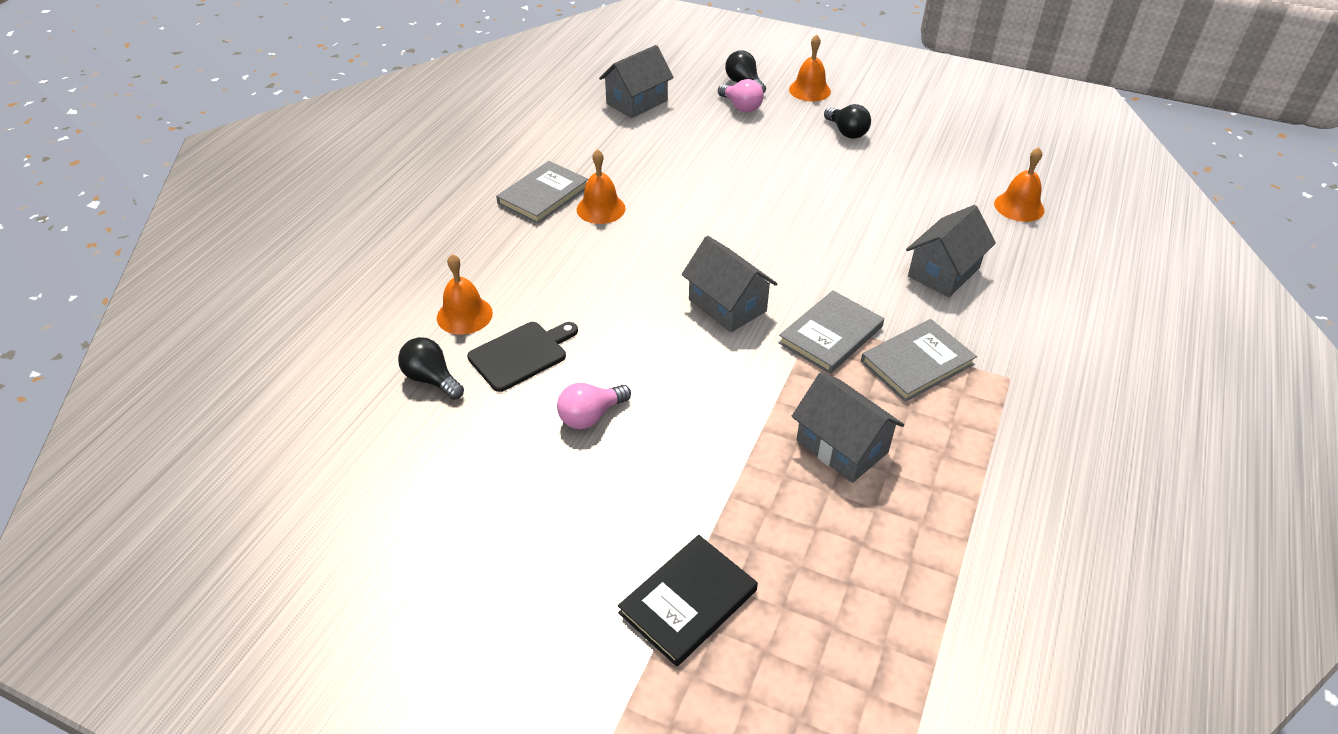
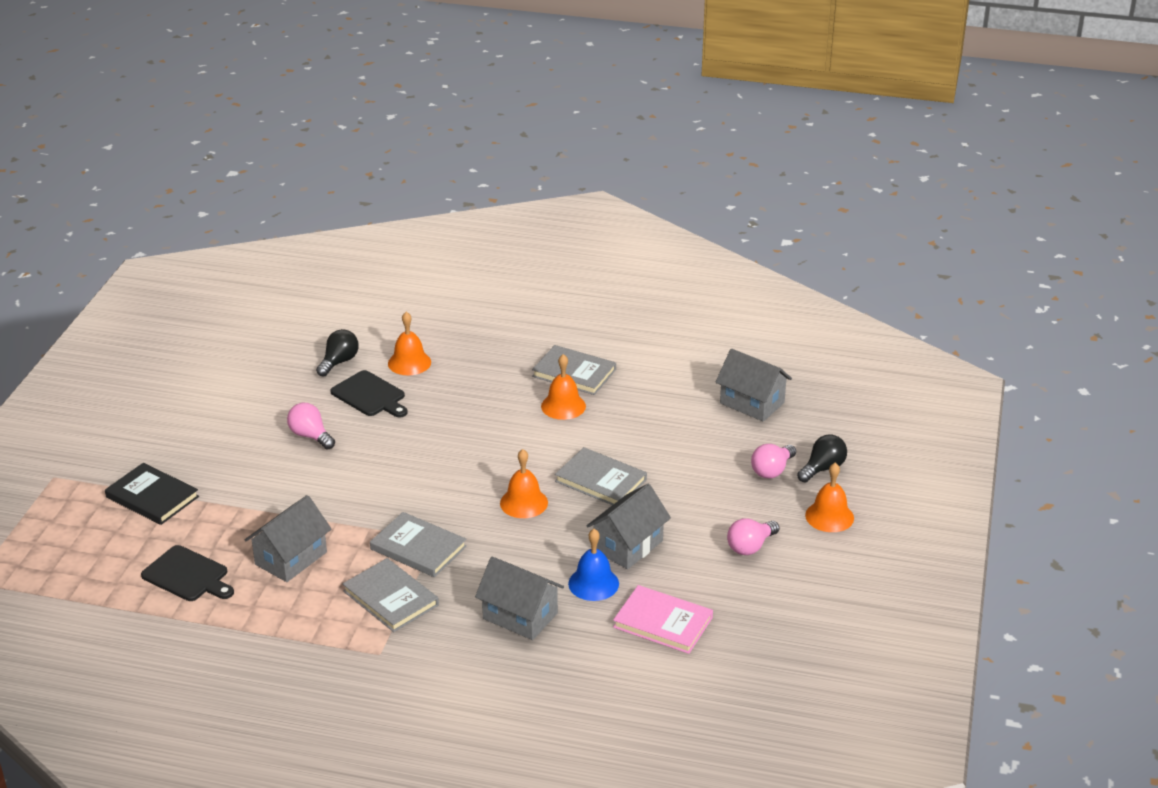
camera: 80 degrees right, 10 degrees down
(727, 305) = (445, 488): grey house -> grey house (628, 546)
(735, 199) = (601, 480): none -> grey book
(846, 132) = (750, 547): black light bulb -> pink light bulb
(871, 557) = (188, 575): none -> black cutting board
(894, 222) = (593, 583): none -> blue bell
(949, 190) = (663, 622): none -> pink book
(1019, 206) = (647, 674): orange bell -> orange bell (524, 503)

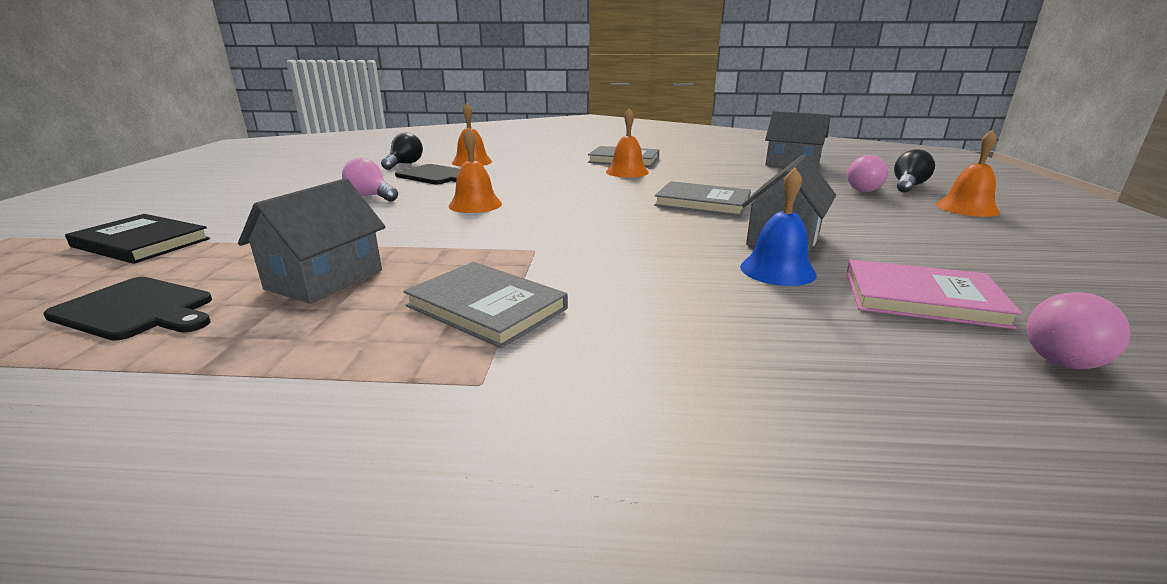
camera: 10 degrees left, 10 degrees down
(418, 548) = (515, 258): grey book -> none
(520, 616) = (704, 310): grey house -> none
(524, 503) = (630, 219): orange bell -> orange bell (475, 205)
(750, 547) = (923, 230): pink light bulb -> pink light bulb (1061, 355)

